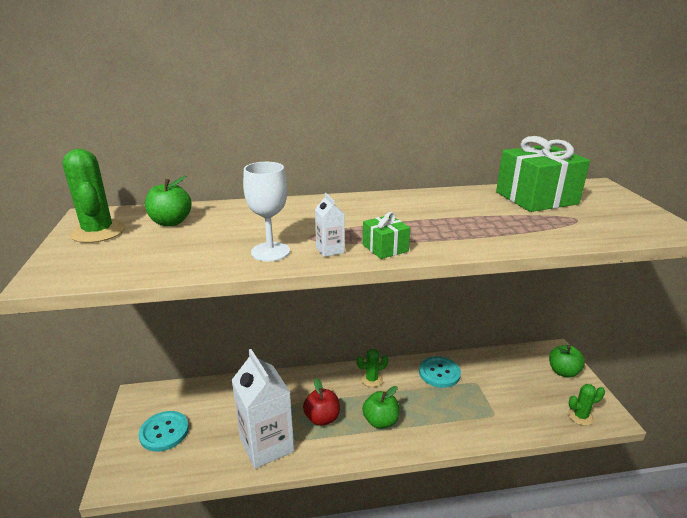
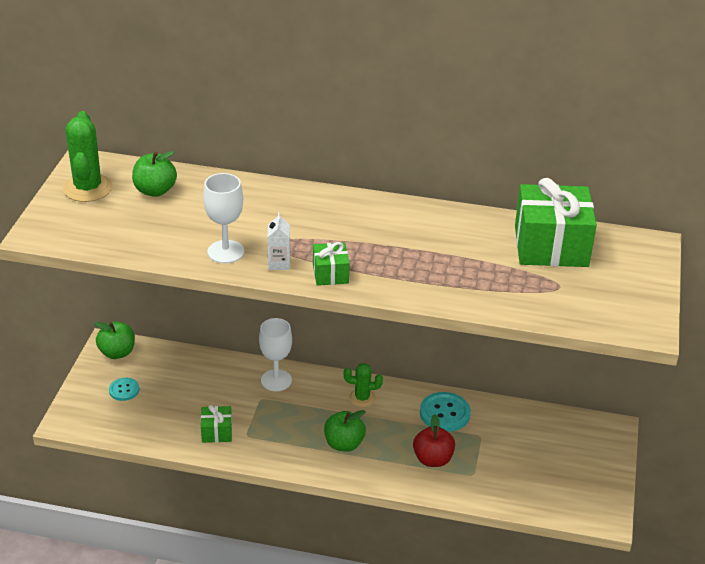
camera: 20 degrees right, 10 degrees up
(164, 432) = (124, 390): turquoise button -> turquoise button, size x0.60
(266, 445) = (217, 432): white carton -> green gift
(296, 385) = (276, 380): none -> white goblet
(322, 418) = (285, 423): red apple -> red apple (433, 459)
(563, 372) = (597, 455): green apple -> green apple (117, 352)
(580, 416) = (570, 505): green cactus -> none

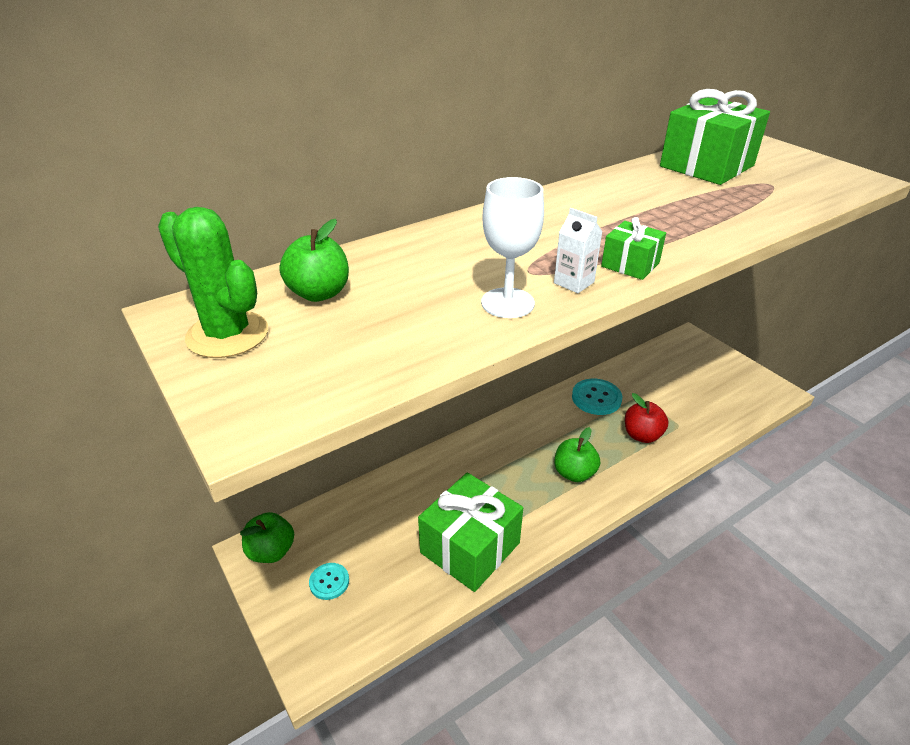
camera: 45 degrees left, 0 degrees up
(217, 432) = (470, 548): green gift -> green gift, size x2.07
(276, 380) = (450, 464): white goblet -> none
(362, 398) = (531, 429): green cactus -> none

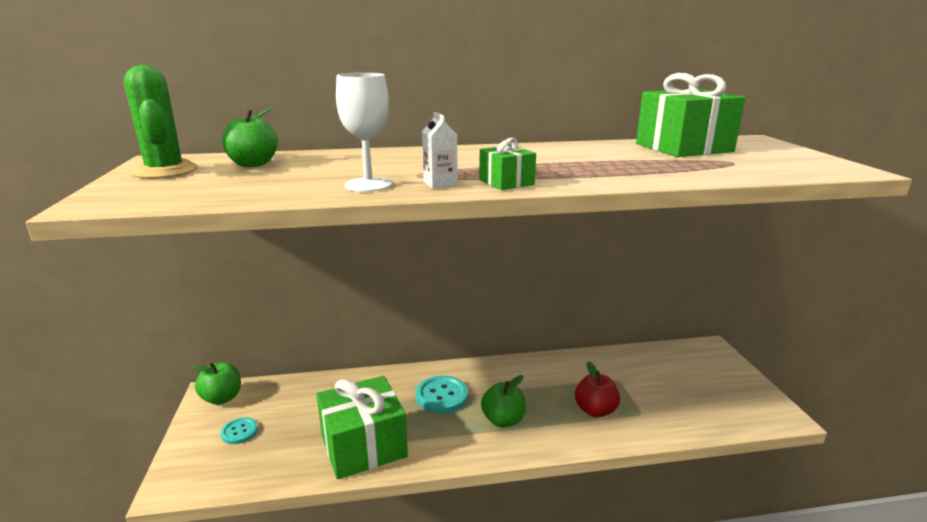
camera: 25 degrees right, 15 degrees down
(596, 398) = (573, 370): turquoise button -> turquoise button (441, 396)

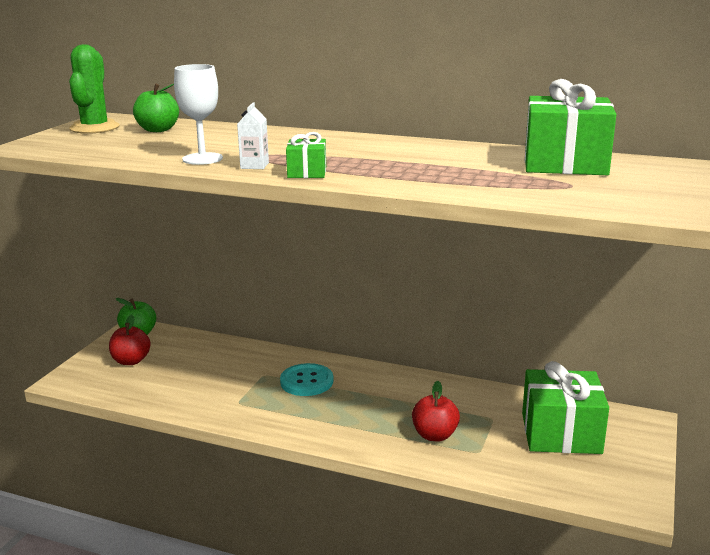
camera: 30 degrees right, 0 degrees up
(239, 432) = (131, 361): turquoise button -> red apple
(363, 446) = (208, 398): green gift -> green gift (561, 433)
(503, 420) = (339, 416): green apple -> none

